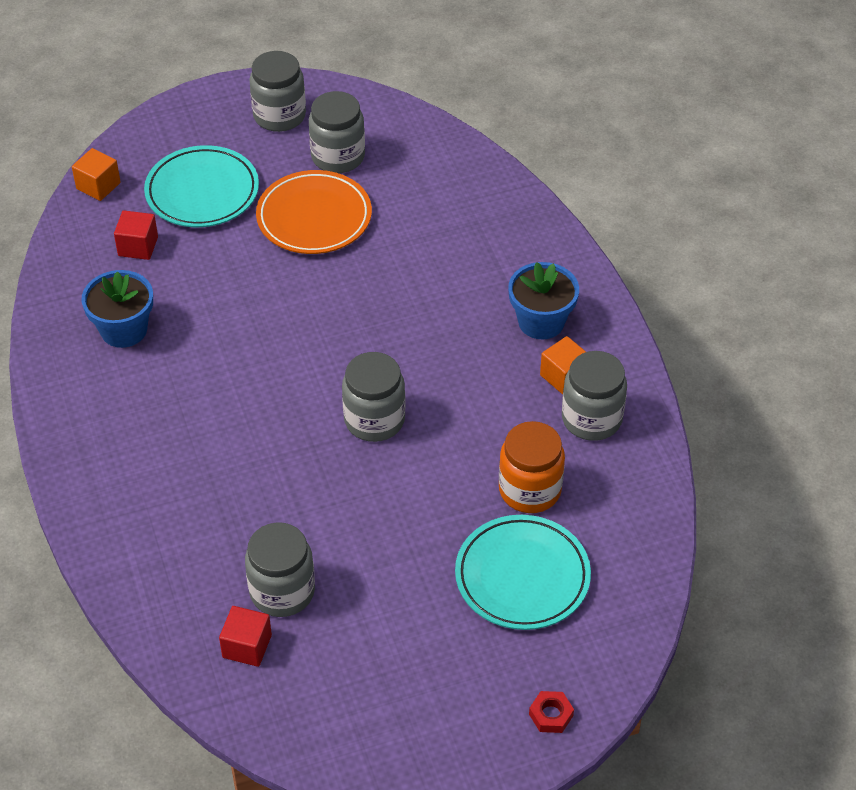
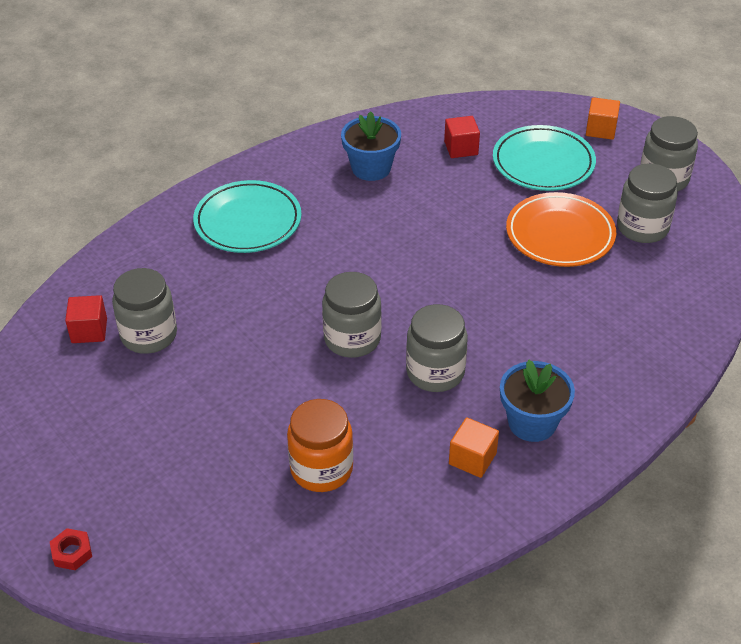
camera: 70 degrees right, 5 degrees down
(98, 186) = (510, 108): orange cube -> orange cube (600, 130)
(522, 576) = (219, 490): turquoise plate -> turquoise plate (248, 221)
(591, 419) = (430, 494): grey jar -> grey jar (435, 372)

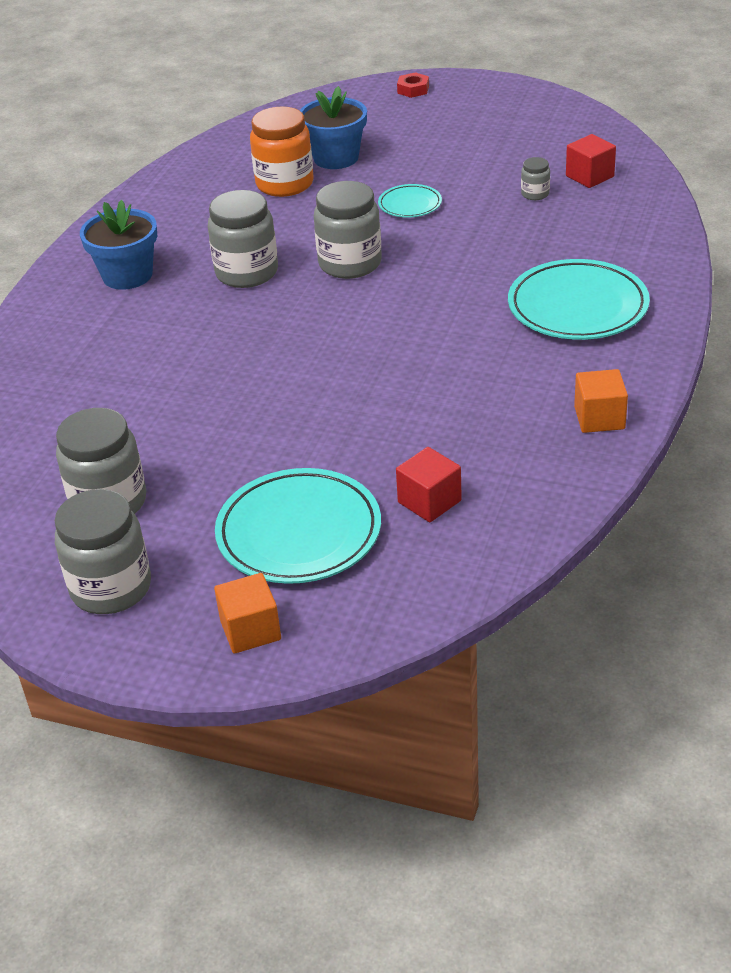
camera: 150 degrees right, 5 degrees down
(149, 335) = (535, 194): grey jar -> grey jar, size x0.47
(248, 378) = (410, 204): none -> turquoise plate
(371, 168) = (515, 422): blue flower pot -> blue flower pot (336, 158)
(472, 458) = (164, 235): orange cube -> orange cube (599, 418)
(560, 234) = (210, 447): orange plate -> none

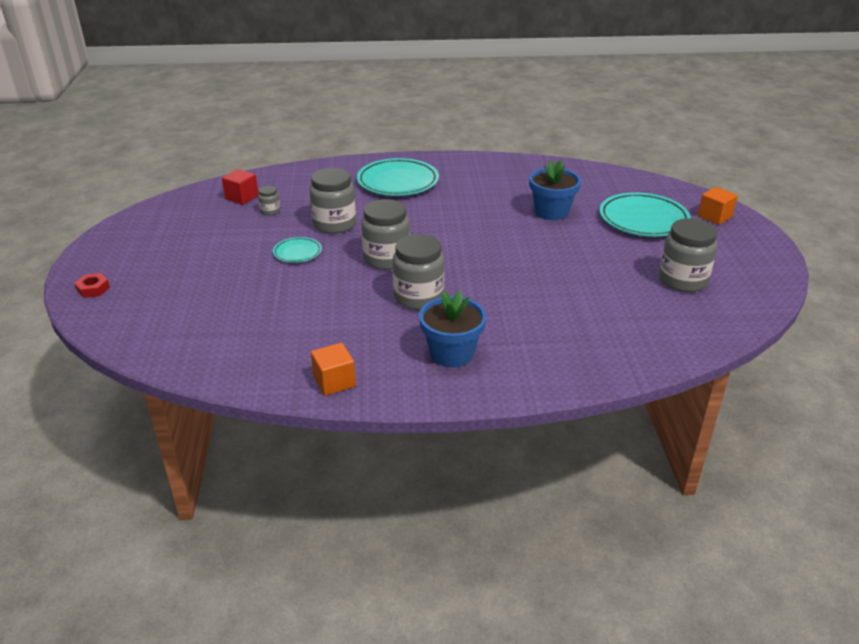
camera: 115 degrees left, 5 degrees down
(111, 588) = (736, 260): grey jar -> grey jar (334, 224)
(285, 184) = (279, 314): orange jar -> none
(336, 158) = (228, 300): blue flower pot -> blue flower pot (551, 212)
(429, 501) = (589, 193): red cube -> none
(599, 418) = (492, 165): orange cube -> orange cube (334, 381)

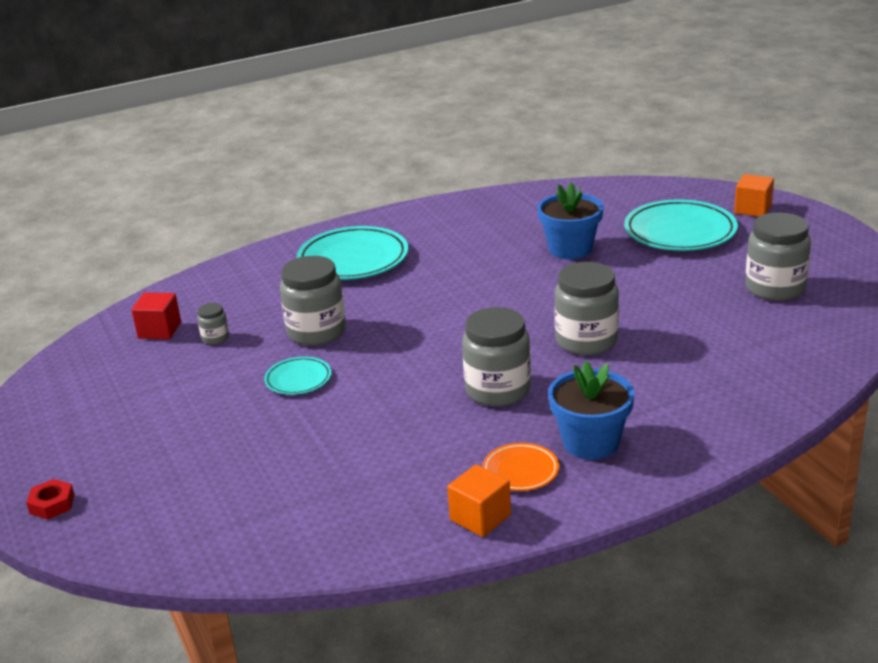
camera: 20 degrees left, 5 degrees down
(386, 259) = (420, 356): grey jar -> grey jar (586, 341)
(387, 358) = (520, 471): none -> orange plate

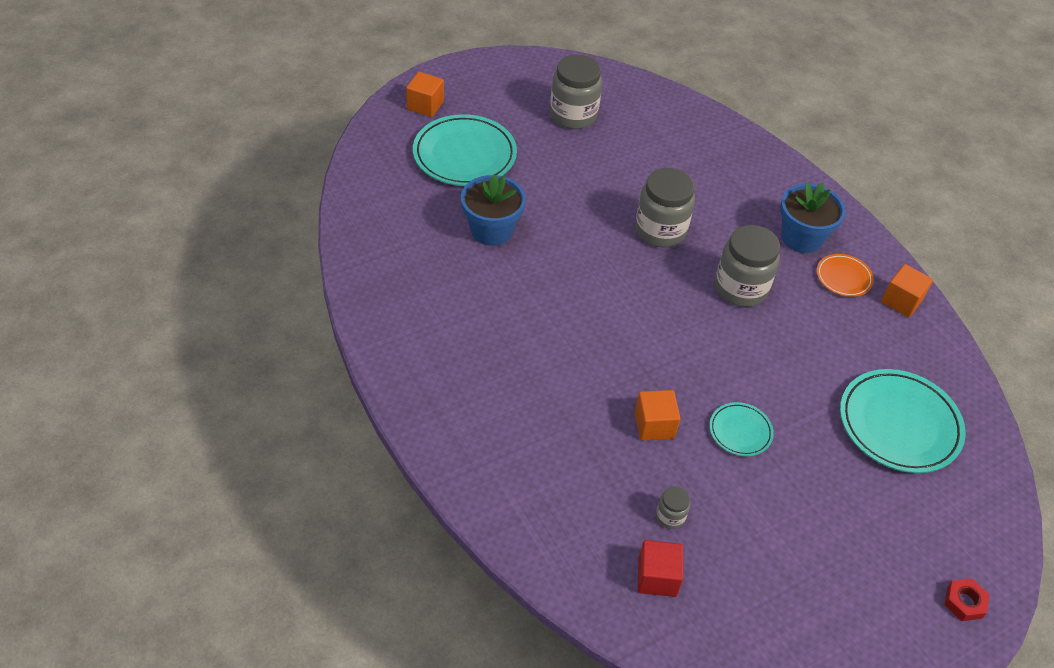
camera: 100 degrees left, 20 degrees up
(316, 332) = (654, 425): grey jar -> orange cube
(353, 259) = (498, 405): turquoise plate -> turquoise plate (899, 424)

